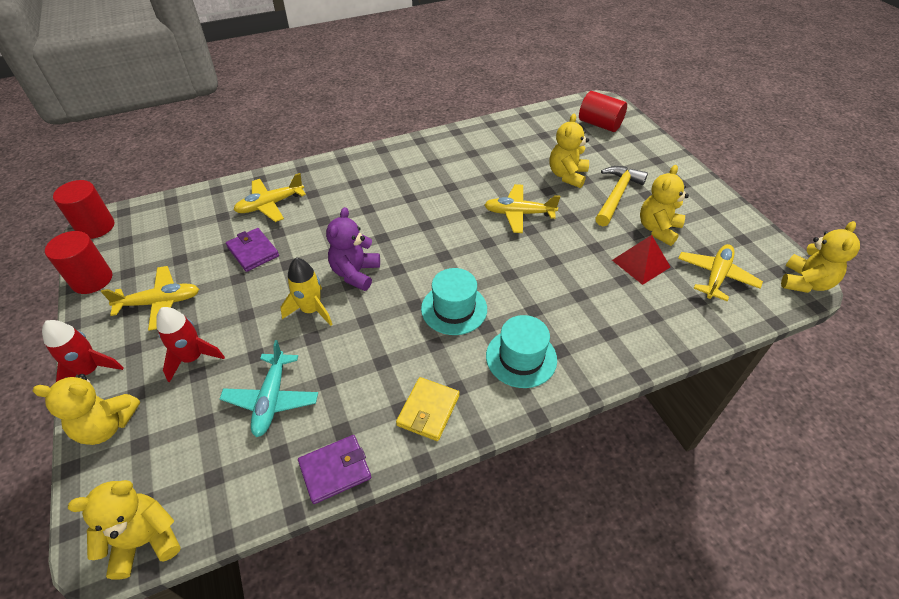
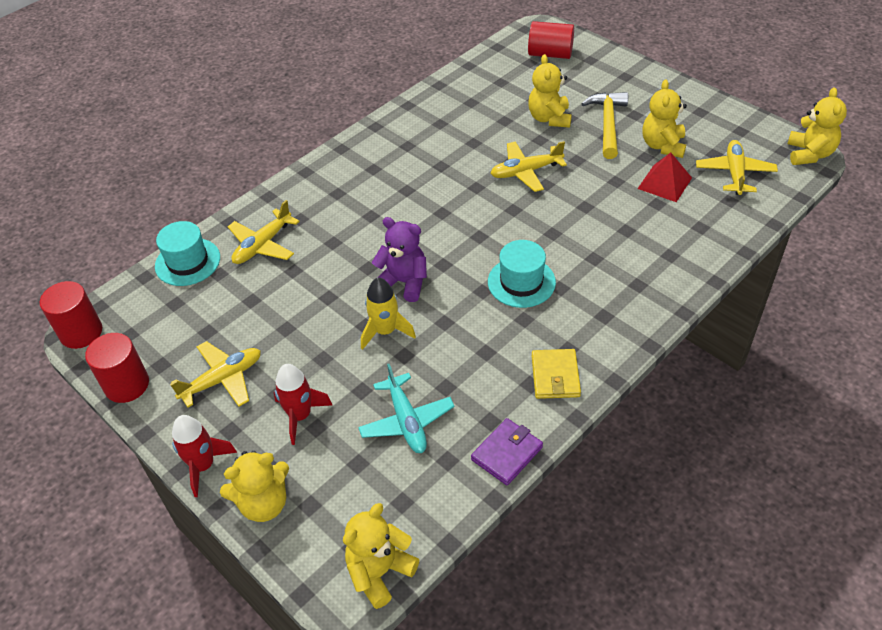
camera: 20 degrees left, 0 degrees up
(253, 252) = (282, 298): purple wallet -> none
(355, 273) = (404, 282): purple teddy bear -> purple teddy bear turned 120 degrees clockwise
(521, 357) = (608, 303): turquoise hat -> turquoise hat (187, 262)

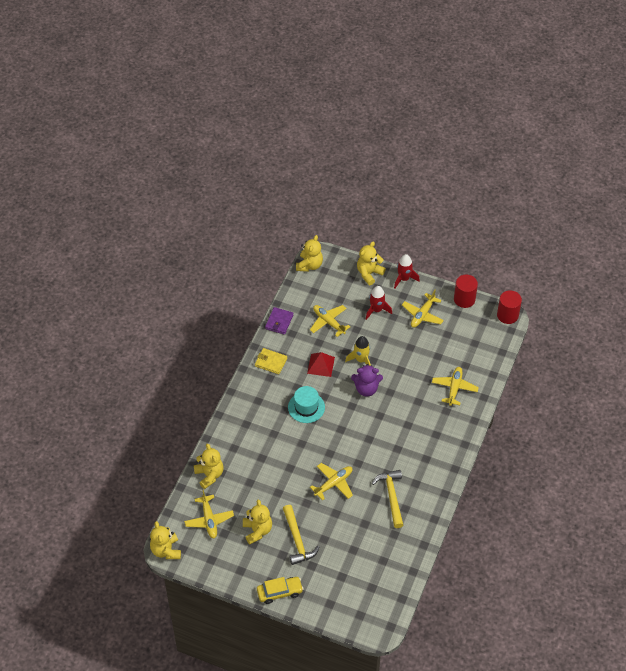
camera: 155 degrees right, 5 degrees up
(187, 262) = (486, 366): turquoise hat -> none
(407, 421) = (328, 322): turquoise plane -> yellow plane
(450, 139) = (391, 496): none -> yellow hammer
(549, 118) = (336, 534): yellow teddy bear -> yellow teddy bear (209, 475)
(550, 54) = (360, 601): red cylinder -> none
(555, 376) = (271, 362): yellow wallet -> yellow wallet turned 45 degrees counterclockwise
(652, 81) = (279, 592): none -> yellow car
(664, 183) = (249, 499): red pyramid -> red pyramid (321, 365)

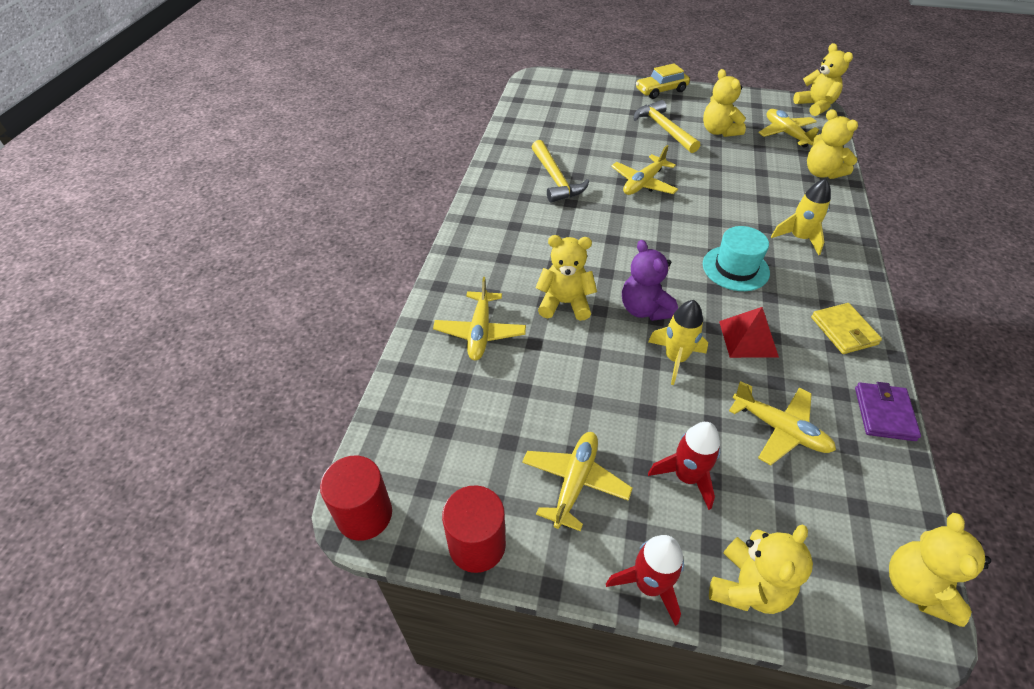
camera: 170 degrees right, 5 degrees down
(258, 423) = (799, 238): none -> yellow rocket
(271, 362) = (844, 331): yellow wallet -> yellow wallet turned 60 degrees clockwise
(366, 389) = (644, 309): purple teddy bear -> purple teddy bear turned 105 degrees counterclockwise
(407, 399) = (564, 303): none -> yellow teddy bear

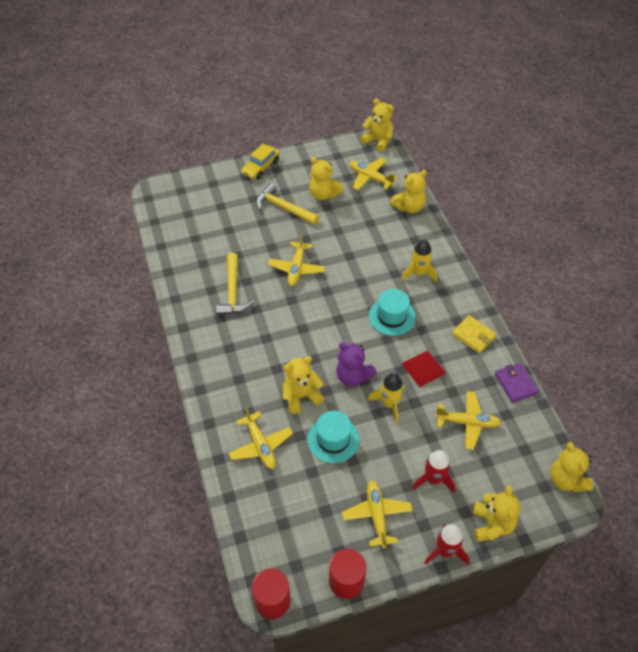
camera: 30 degrees left, 5 degrees up
(555, 179) = (233, 292): yellow hammer -> yellow hammer turned 45 degrees clockwise
(574, 365) = (333, 439): none -> turquoise hat
(821, 173) = (409, 207): yellow teddy bear -> yellow teddy bear turned 60 degrees counterclockwise

